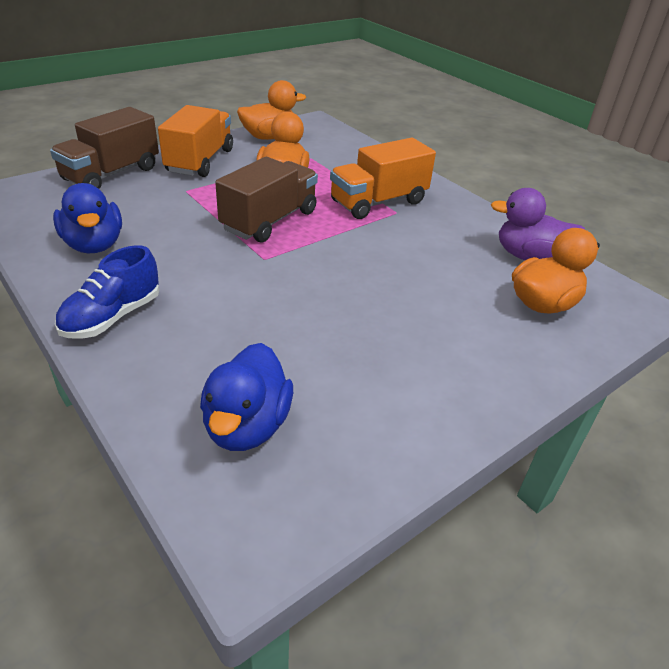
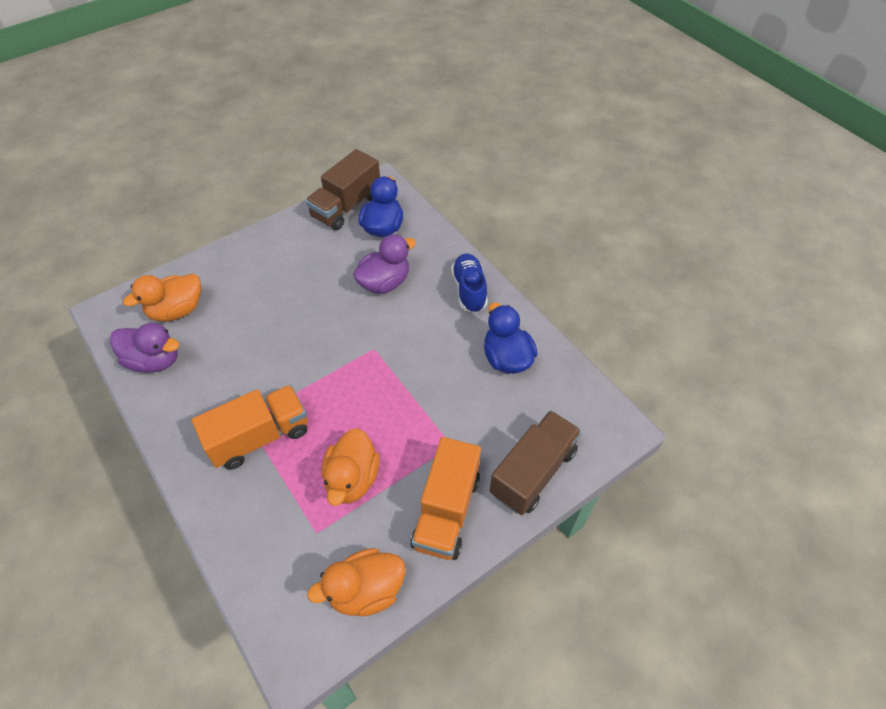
camera: 175 degrees left, 15 degrees up
(112, 317) = (469, 290): blue shoe -> blue shoe turned 45 degrees counterclockwise
(247, 330) = (384, 282): none -> purple duck
(269, 221) = (368, 398): brown truck -> brown truck (346, 206)

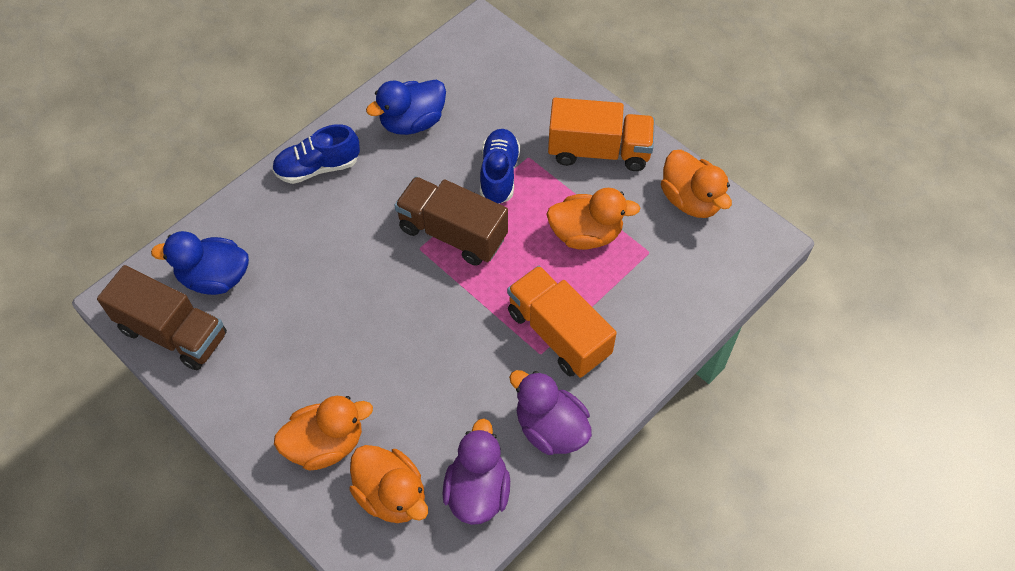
camera: 100 degrees left, 5 degrees up
(230, 278) = (326, 444): none -> orange duck
(384, 282) = (315, 257): purple duck -> purple duck (550, 428)
(436, 417) = (499, 174): none -> blue shoe
(533, 472) = (542, 89): brown truck -> brown truck (452, 233)

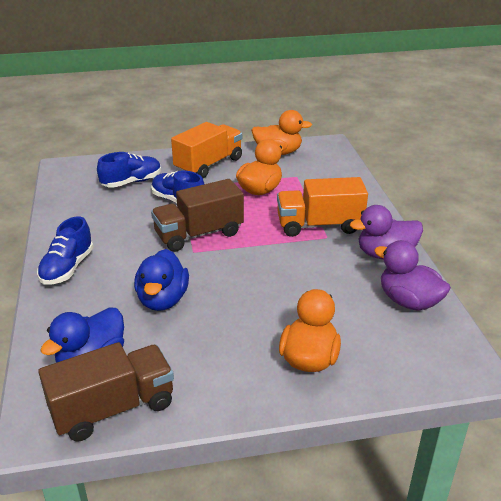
camera: 55 degrees left, 25 degrees down
(391, 495) = (381, 342): orange duck -> none
(412, 122) = (92, 216): blue duck -> blue duck (163, 300)
(501, 108) = (132, 182): none -> blue shoe

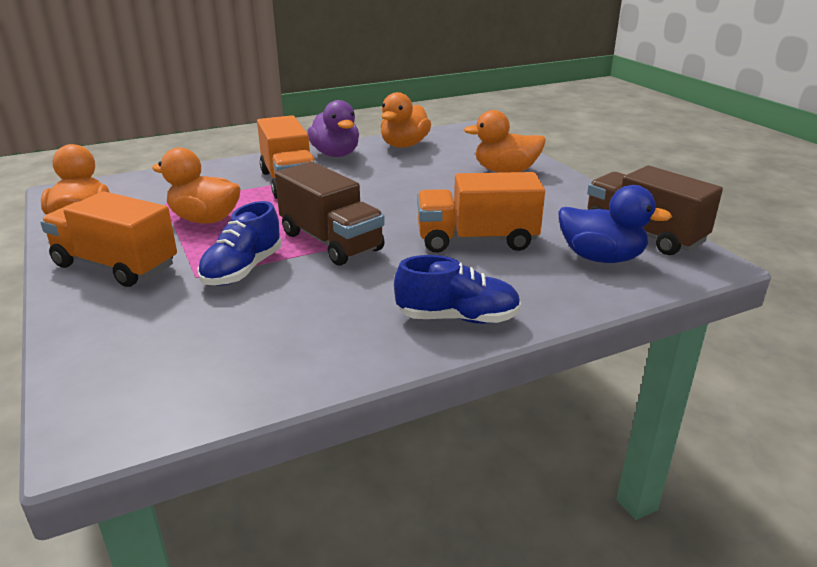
camera: 105 degrees left, 5 degrees down
(132, 182) = (176, 324): blue shoe -> none
(163, 300) = (476, 240): blue duck -> orange truck
(408, 301) = (404, 145): purple duck -> orange duck

